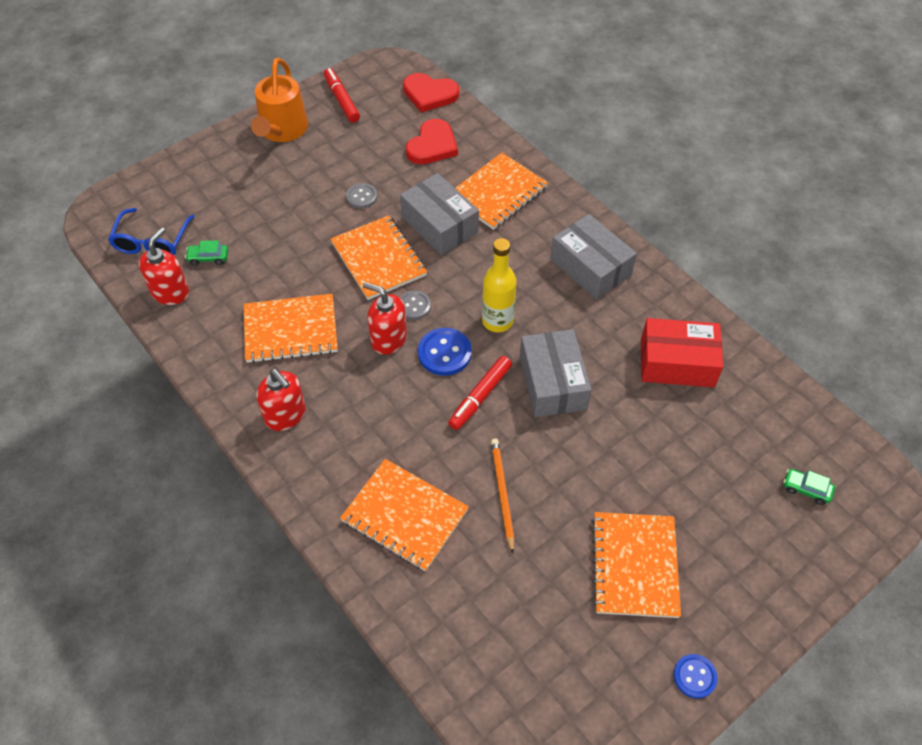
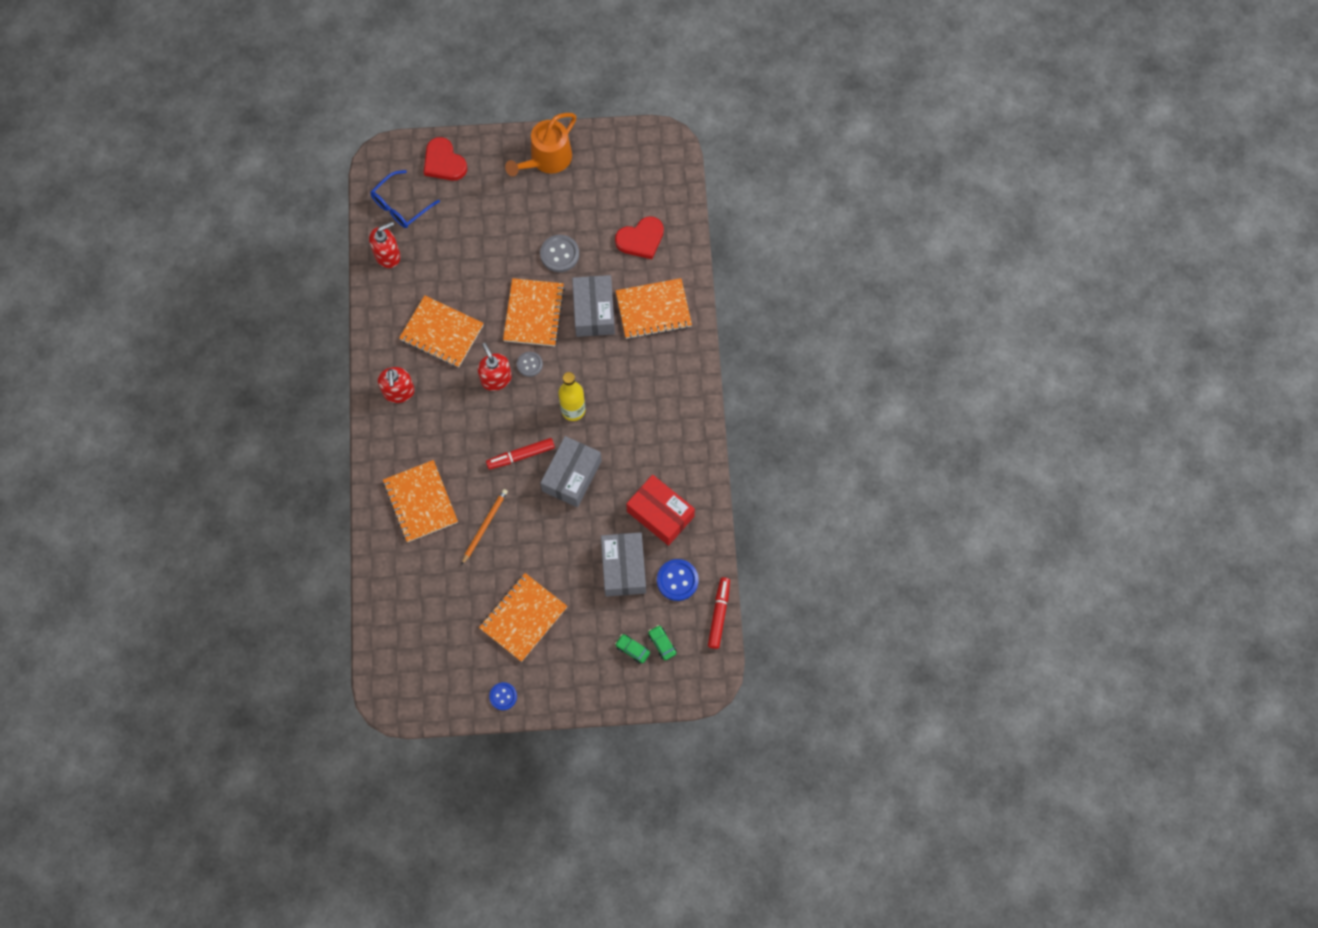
camera: 35 degrees right, 15 degrees up
(208, 258) = (427, 242): green car -> green car (632, 649)
(342, 100) = (608, 156): red marker -> red marker (719, 614)
(362, 197) = (559, 254): grey button -> grey button, size x1.55
(429, 94) = (675, 190): red heart -> red heart (444, 162)
(444, 353) = (522, 411): blue button -> blue button (677, 580)
(590, 267) = (666, 409): grey box -> grey box (623, 568)

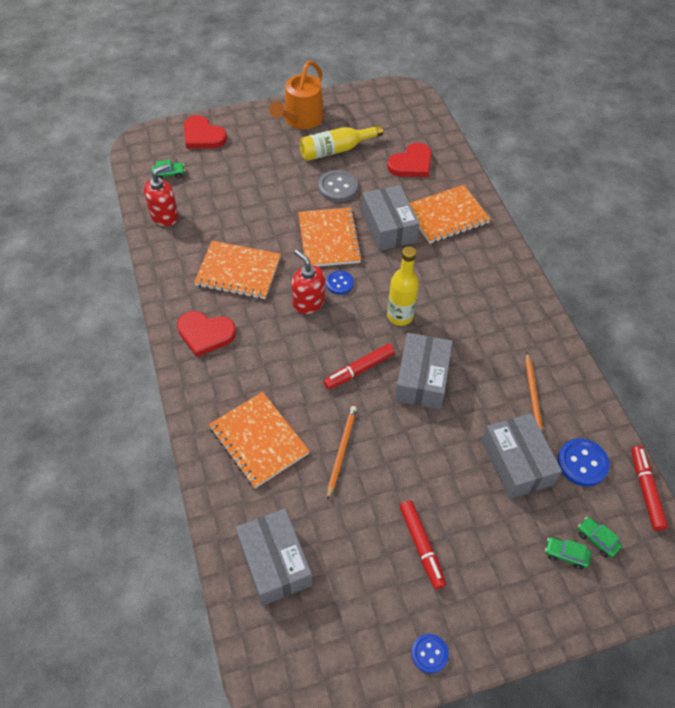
camera: 15 degrees left, 15 degrees down
(399, 392) = (205, 334): red soap dispenser -> red heart
(401, 205) = (169, 174): blue glasses -> green car
(408, 604) = (274, 562): none -> grey box
(523, 618) = (421, 546): orange notebook -> red marker
(529, 364) = (339, 283): grey button -> blue button
(571, 206) = (336, 150): none -> yellow bottle
(660, 514) = (533, 397): red box -> orange pencil

